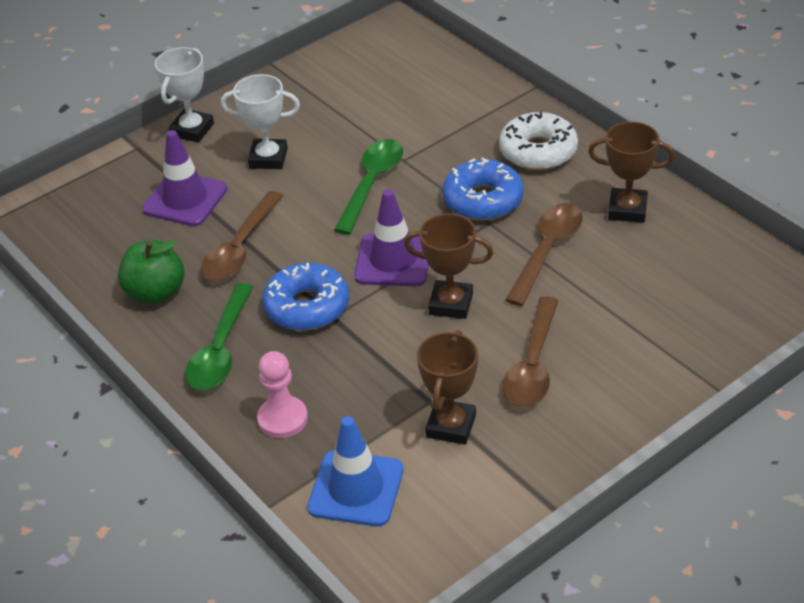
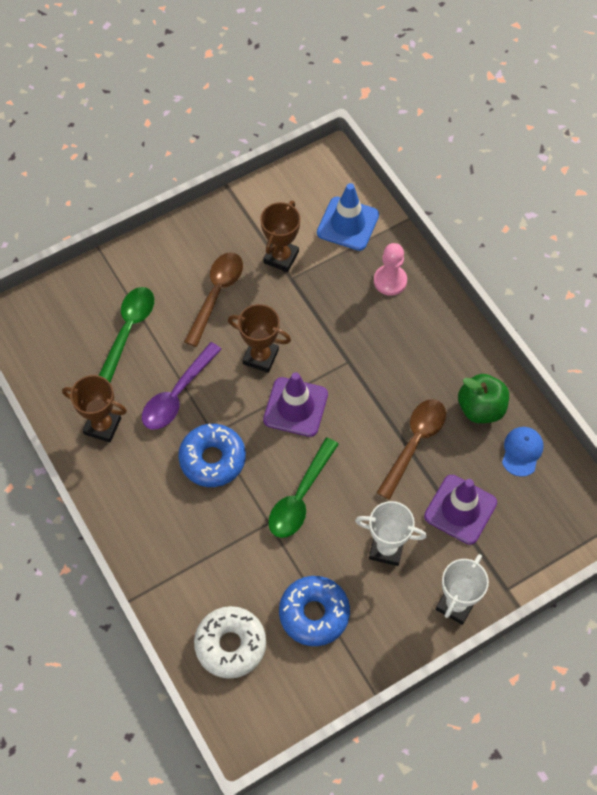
camera: 175 degrees left, 20 degrees up
(107, 259) = (522, 451): none -> blue cap
(221, 349) = (431, 345): green spoon -> green spoon (128, 331)
(307, 307) = (366, 373): blue donut -> blue donut (314, 613)
(538, 151) = (152, 509): white donut -> white donut (230, 645)
(547, 251) = (177, 394): brown spoon -> purple spoon

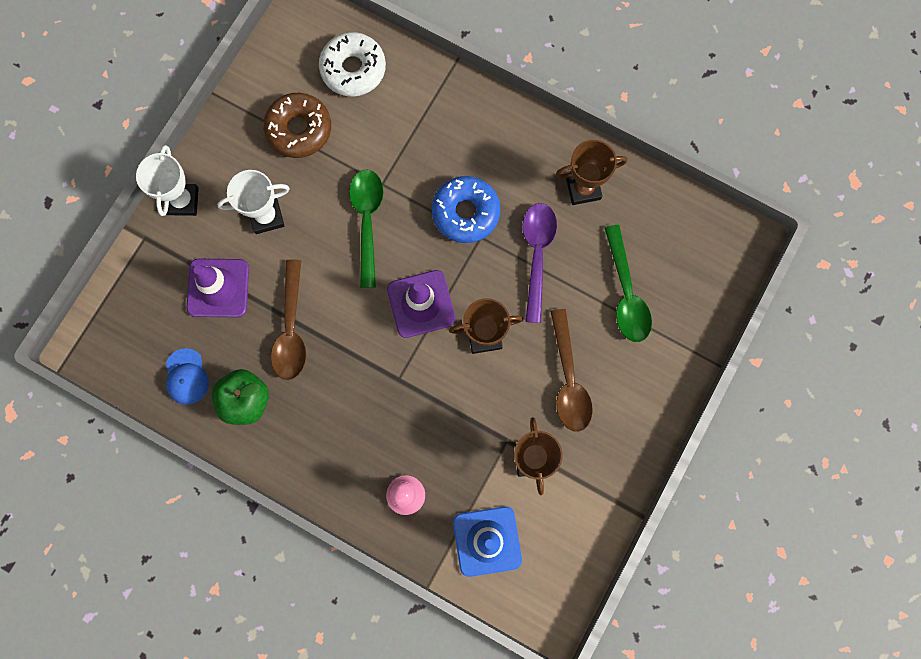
camera: 150 degrees right, 15 degrees up
(314, 613) = (299, 129): blue donut -> brown donut

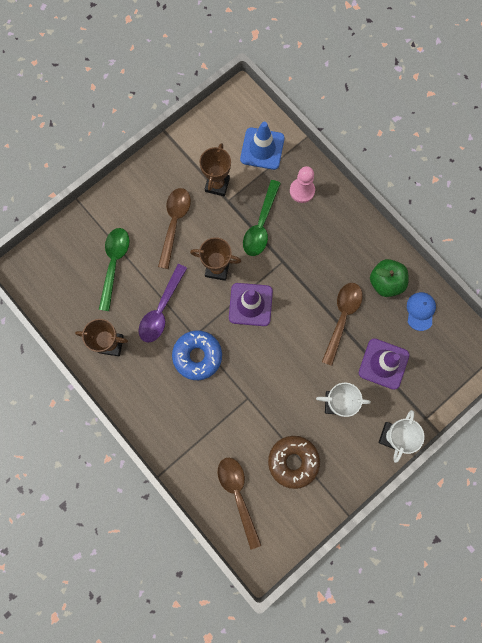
camera: 160 degrees left, 0 degrees up
(353, 69) = (238, 495): white donut -> brown spoon
(367, 222) = (267, 374): green spoon -> green spoon (261, 224)

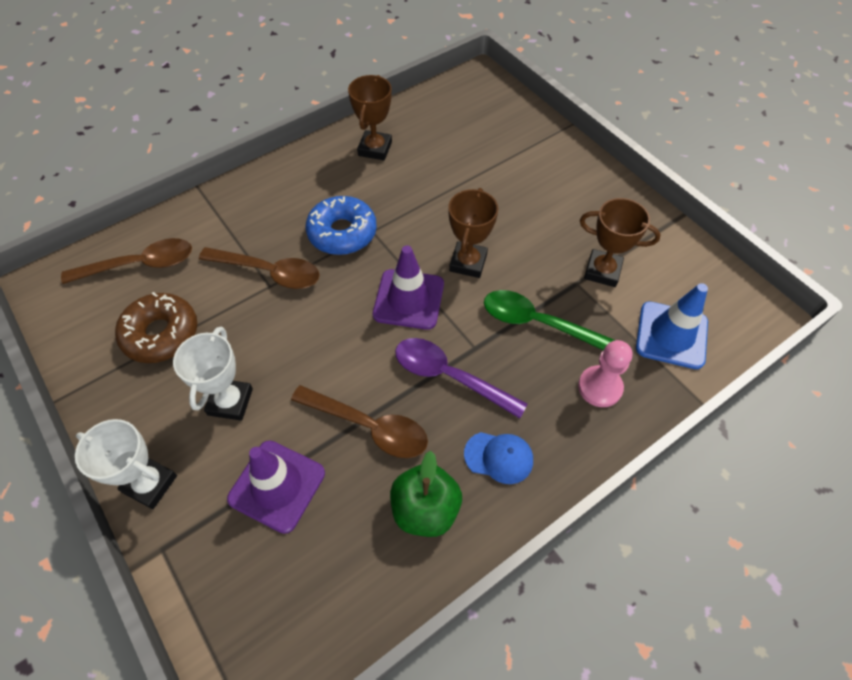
camera: 95 degrees right, 20 degrees down
(114, 264) = (481, 155): green spoon -> none
(161, 309) = (414, 198): purple spoon -> purple spoon (450, 376)
(174, 224) = (538, 218): brown spoon -> brown spoon (268, 272)
(420, 311) = (362, 569): blue cap -> blue cap (499, 457)

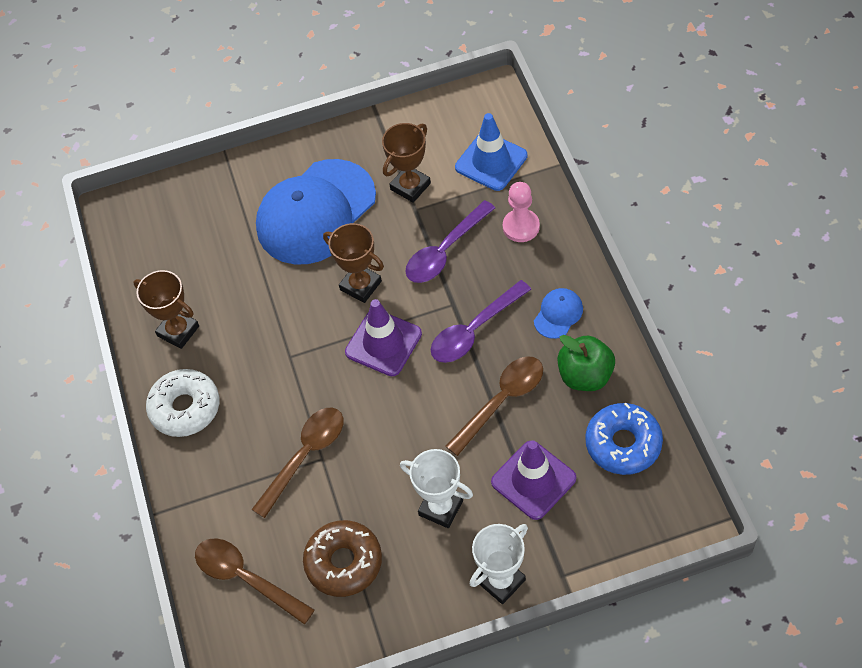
camera: 65 degrees left, 0 degrees up
(139, 265) = (246, 578): brown spoon -> brown spoon turned 60 degrees counterclockwise
(300, 175) = (185, 408): none -> white donut
(342, 233) = (281, 383): blue donut -> blue donut (623, 444)
(536, 205) = (316, 212): none -> blue cap
(538, 323) = (445, 250): green spoon -> purple spoon

